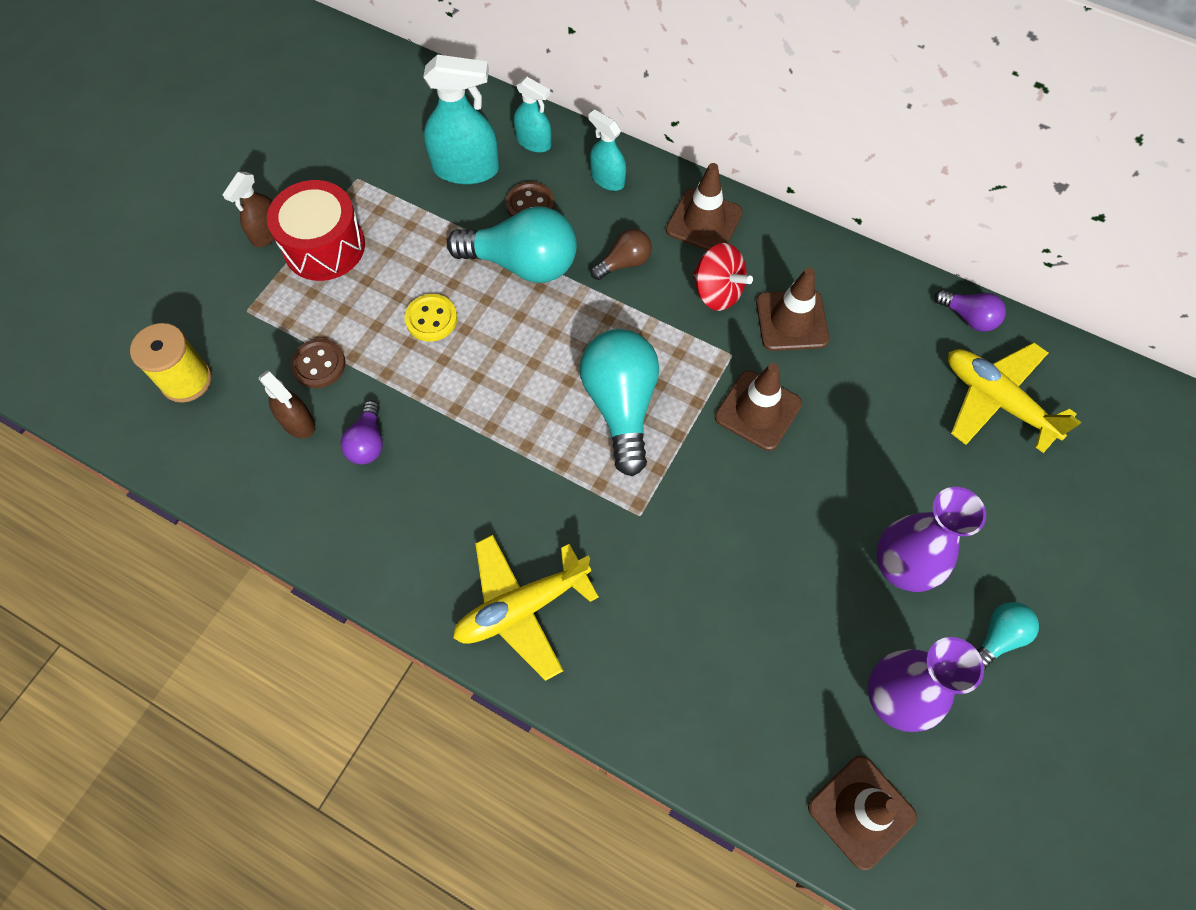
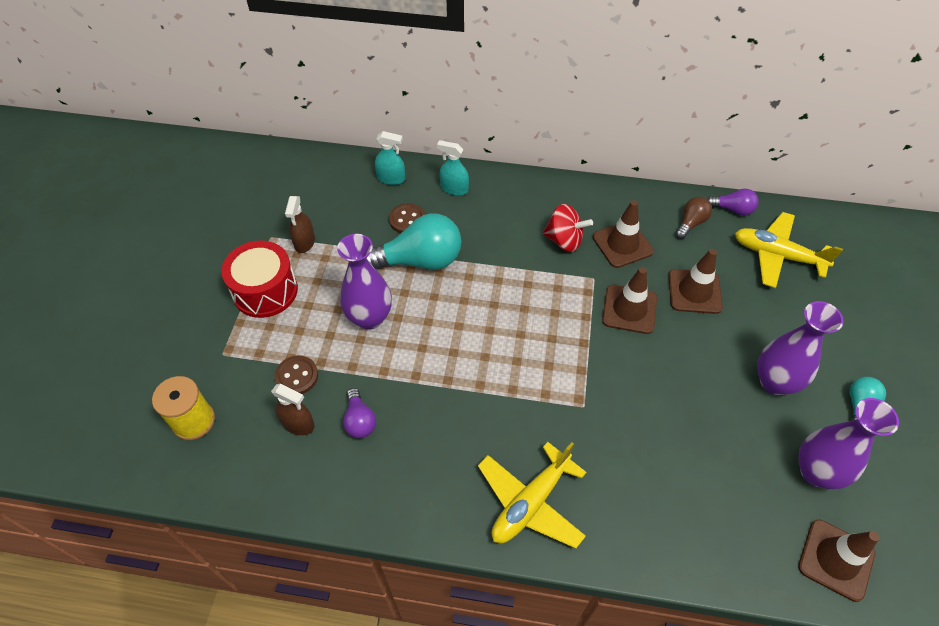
camera: 20 degrees left, 10 degrees down
(267, 233) = (216, 294): brown spray bottle -> brown spray bottle (304, 242)
(431, 319) = (369, 318): yellow button -> purple vase
(466, 169) = (350, 209): turquoise spray bottle -> none
(621, 406) = (534, 335): turquoise light bulb -> none
(624, 263) = (491, 240): brown light bulb -> brown light bulb (691, 223)
(704, 221) = (533, 198): brown traffic cone -> brown traffic cone (694, 291)

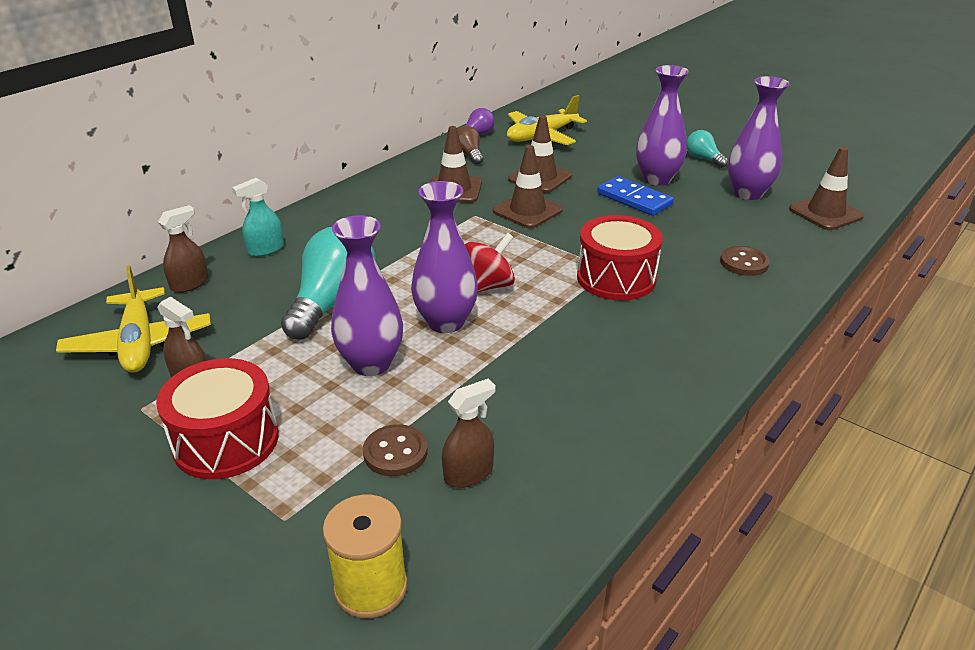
camera: 60 degrees left, 20 degrees down
(359, 421) = (508, 417): purple light bulb -> none
(391, 178) = (190, 284): turquoise spray bottle -> brown spray bottle
(407, 220) = (266, 292): brown button -> brown button (744, 263)
(438, 334) = (445, 322): none -> purple vase
(530, 502) = (694, 333): yellow plane -> yellow plane (139, 343)
(564, 240) = (414, 214): red spinning top -> red spinning top (487, 286)
(572, 416) = (616, 278): none -> red drum
(717, 378) = (634, 199): none -> blue domino

